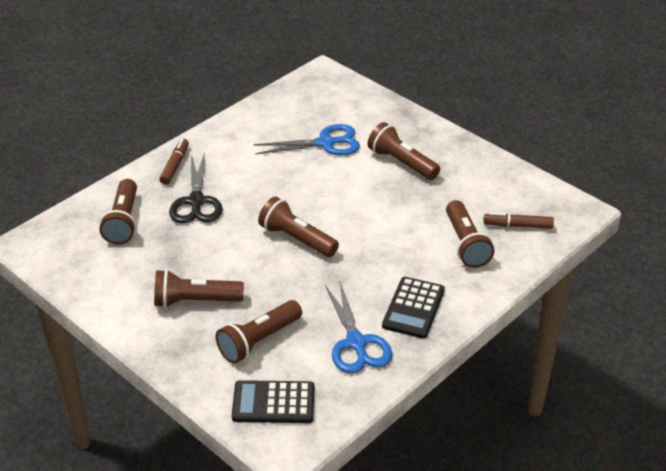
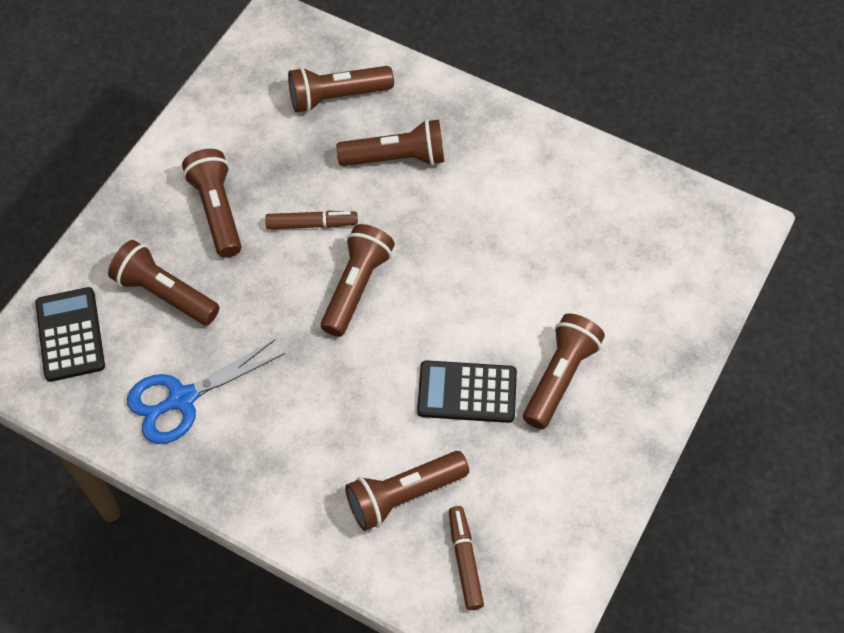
camera: 75 degrees right, 20 degrees up
(175, 166) = (460, 114): brown marker -> brown marker (312, 224)
(196, 201) = (396, 158): black scissors -> brown flashlight
(325, 143) = (570, 270): blue scissors -> none
(413, 308) = (258, 452): black calculator -> black calculator (467, 392)

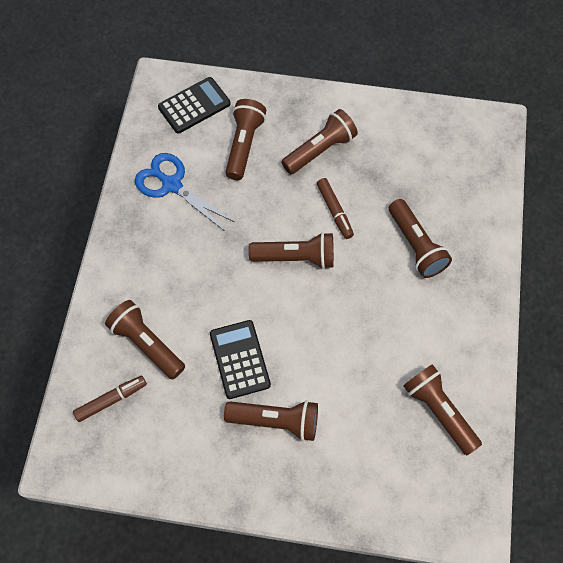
camera: 70 degrees right, 5 degrees up
(337, 97) = (450, 187): brown flashlight -> brown flashlight (438, 411)

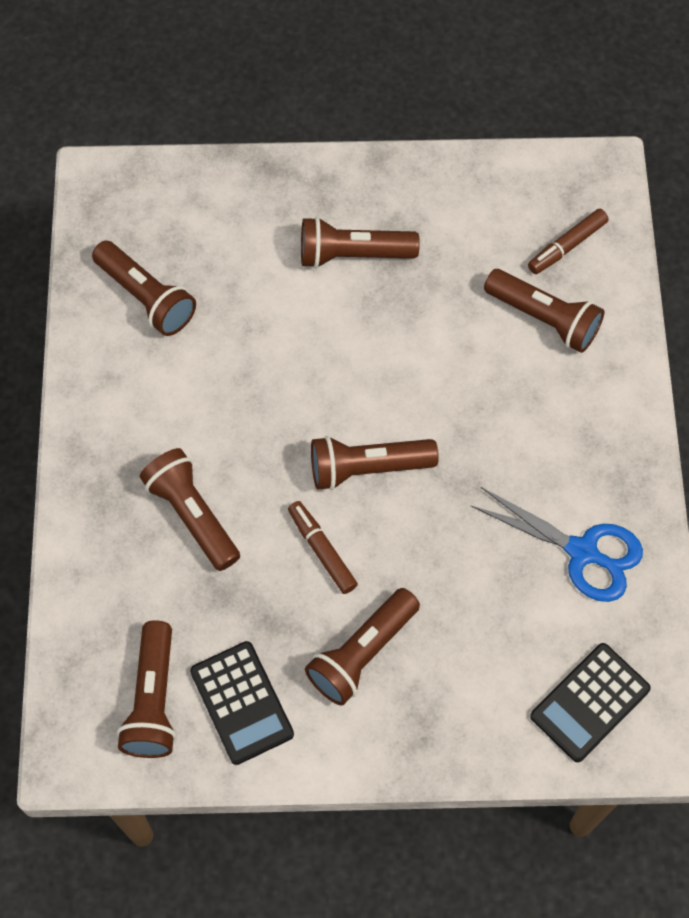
camera: 170 degrees right, 0 degrees up
(240, 359) = (416, 319): black calculator -> black calculator (241, 703)
(244, 145) = (487, 641): brown flashlight -> brown flashlight (153, 700)

